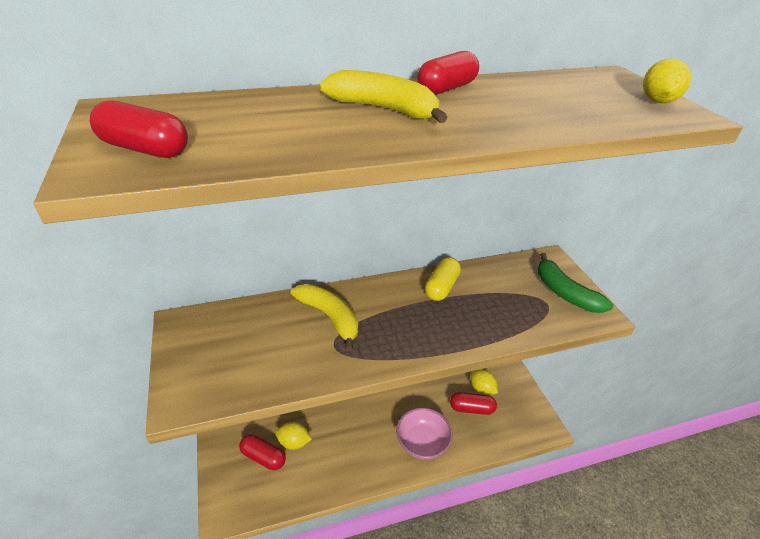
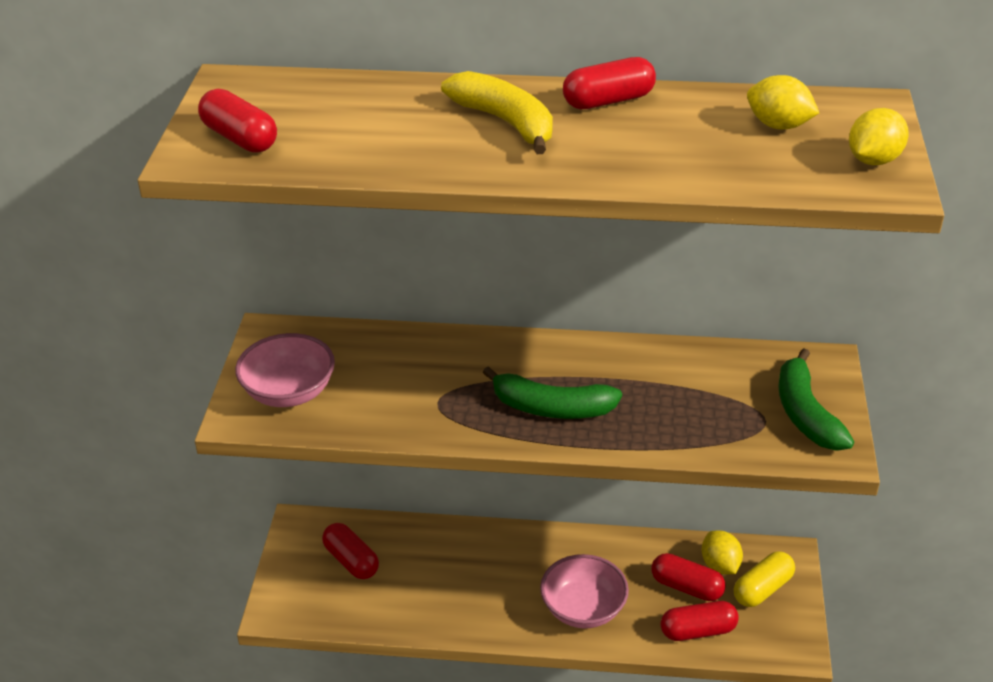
camera: 25 degrees right, 0 degrees up
(215, 367) = (289, 392): none -> pink bowl
(294, 442) = (399, 555): yellow lemon -> yellow lemon (778, 125)
(330, 317) = (450, 368): yellow banana -> none
(414, 329) = (551, 408): none -> green banana
(441, 287) = (624, 365): yellow capsule -> yellow capsule (762, 589)
(491, 435) = (698, 631): none -> red capsule

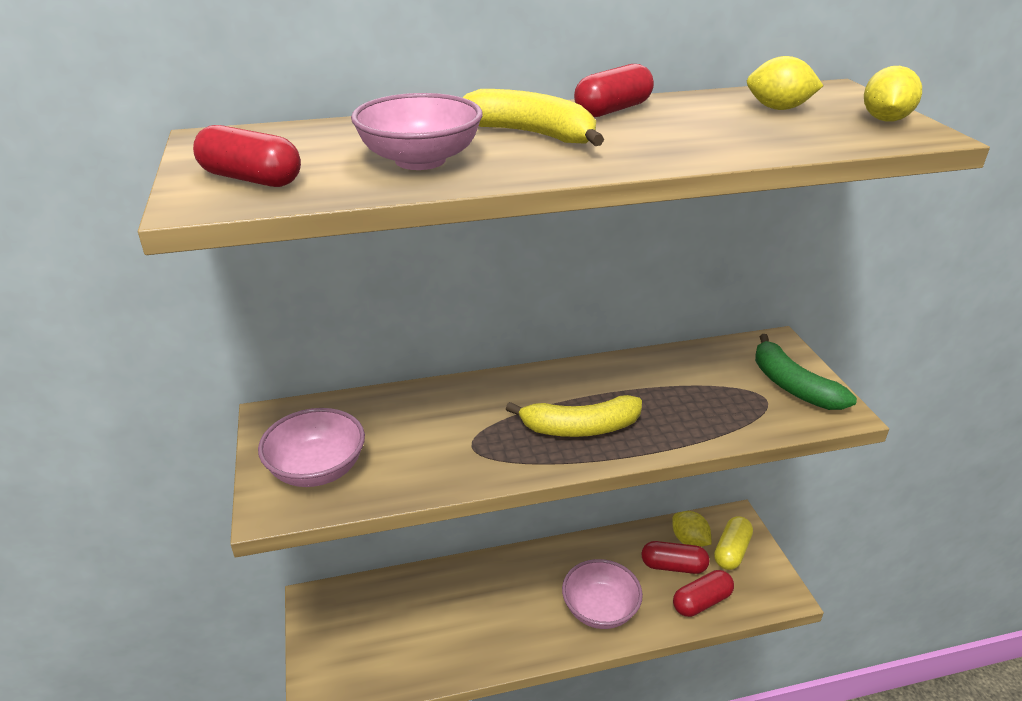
camera: 20 degrees left, 5 degrees down
(351, 561) = (375, 622): red capsule -> none
(386, 140) = (420, 160): none -> pink bowl
(551, 408) = (580, 428): green banana -> yellow banana

